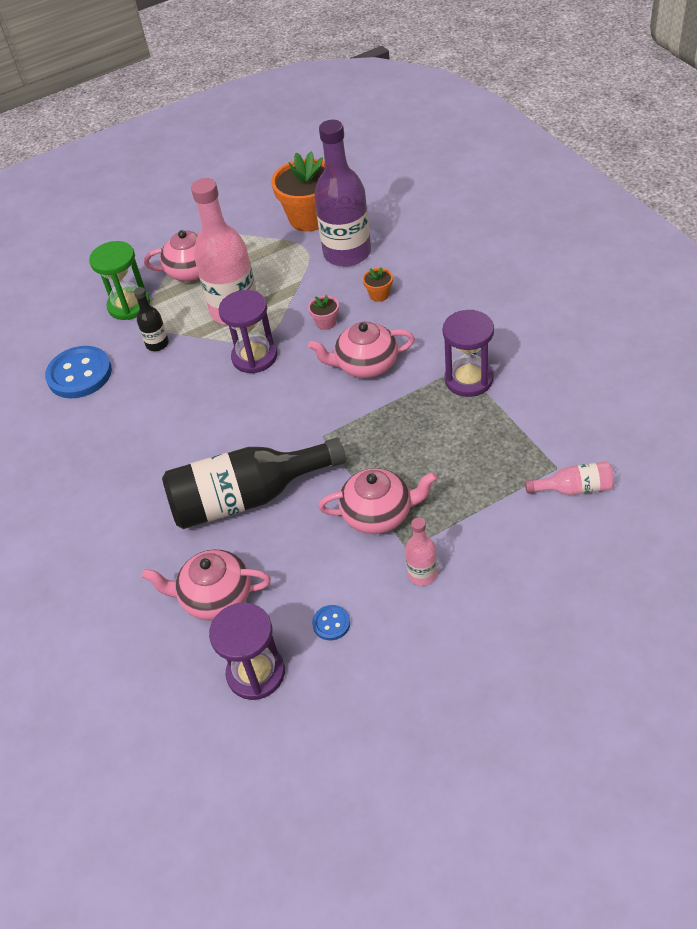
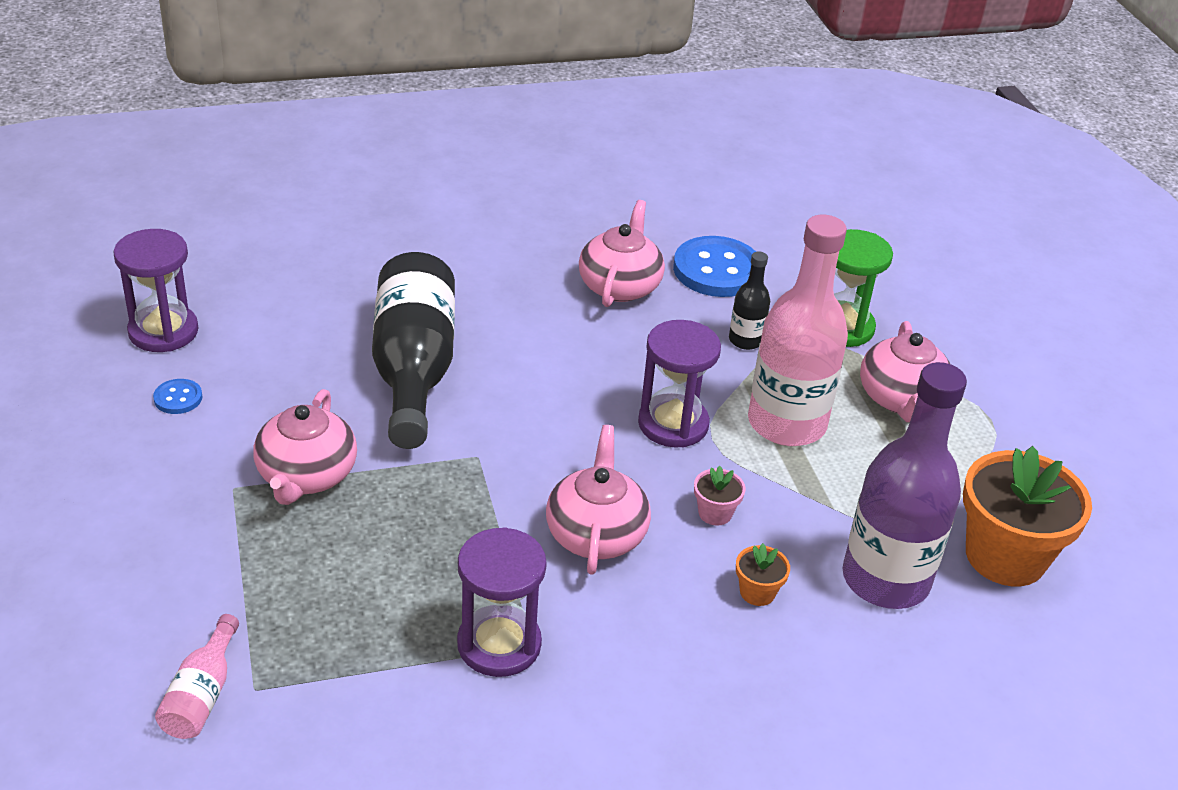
camera: 95 degrees right, 10 degrees down
(215, 597) = (285, 320): pink teapot -> pink teapot (620, 286)
(422, 574) = (184, 490): pink bottle -> none

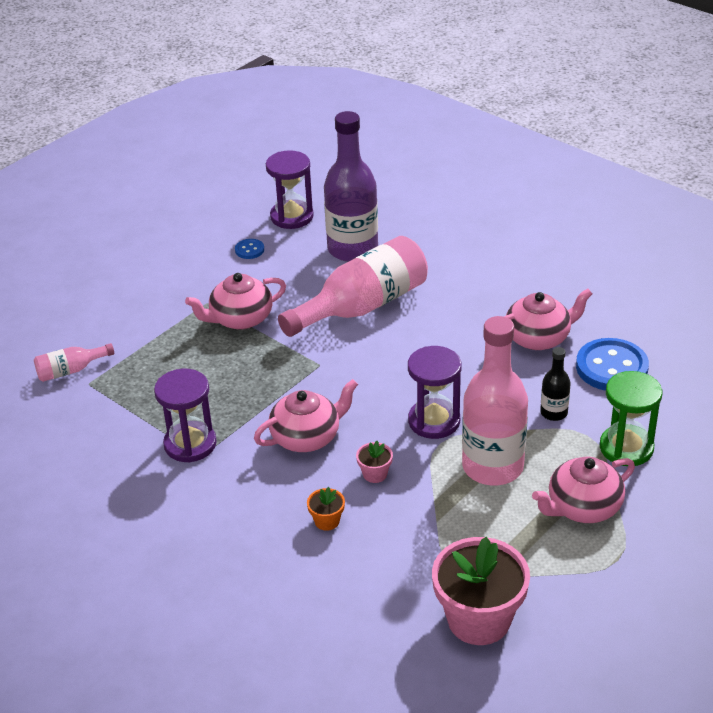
camera: 60 degrees right, 0 degrees up
(414, 369) = (362, 306): black bottle -> pink bottle
(885, 580) = (395, 571): purple bottle -> purple bottle (352, 249)
(1005, 556) = (479, 619): orange flower pot -> pink flower pot

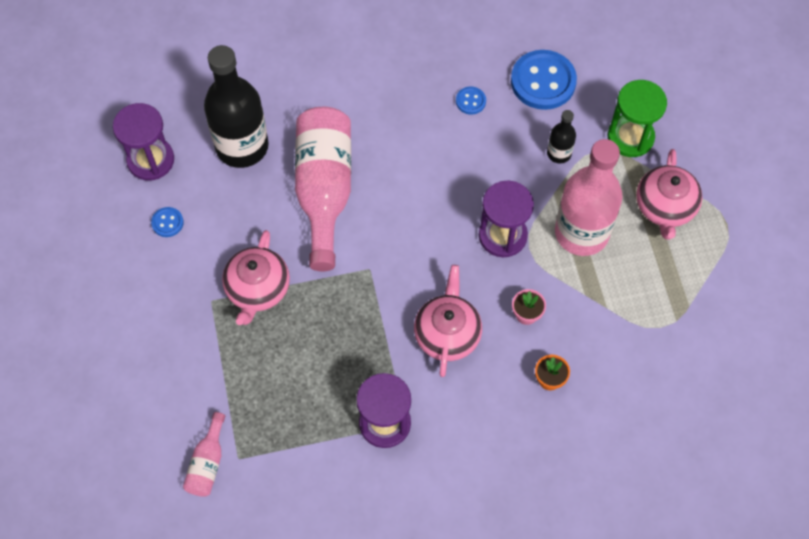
camera: 55 degrees left, 25 degrees up
(352, 249) = (242, 146): purple bottle -> black bottle
(479, 619) = (717, 346): pink flower pot -> none
(538, 338) = (470, 101): pink teapot -> blue button

